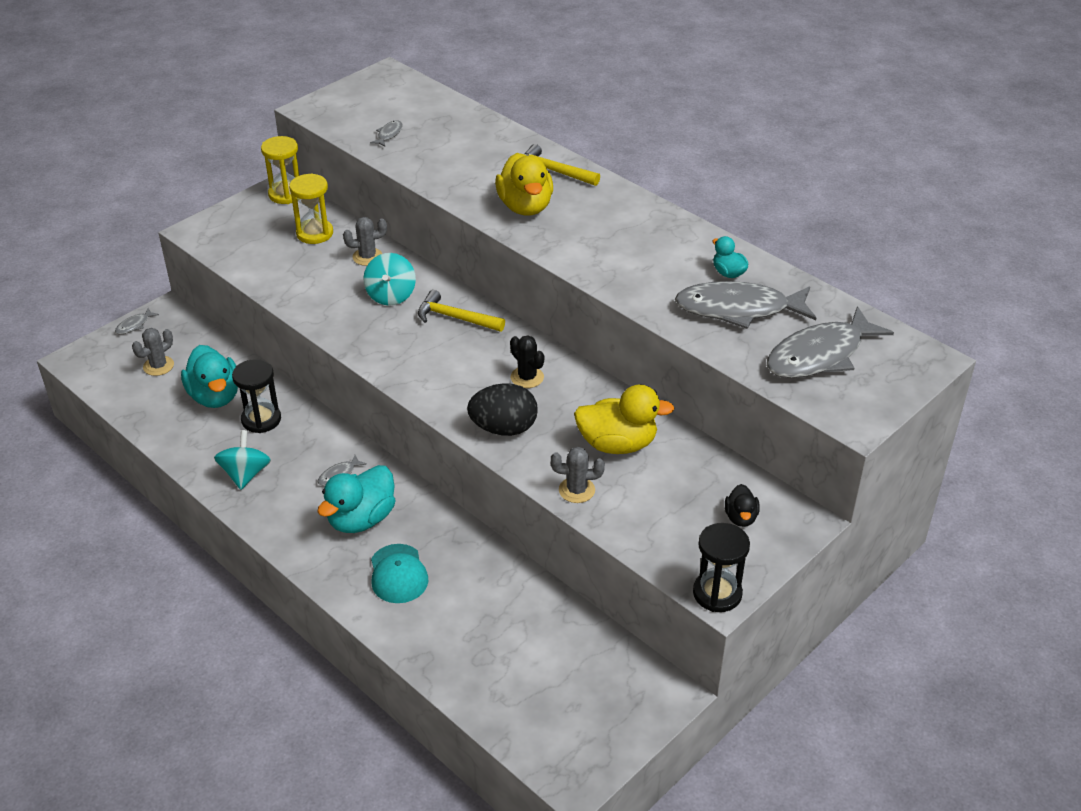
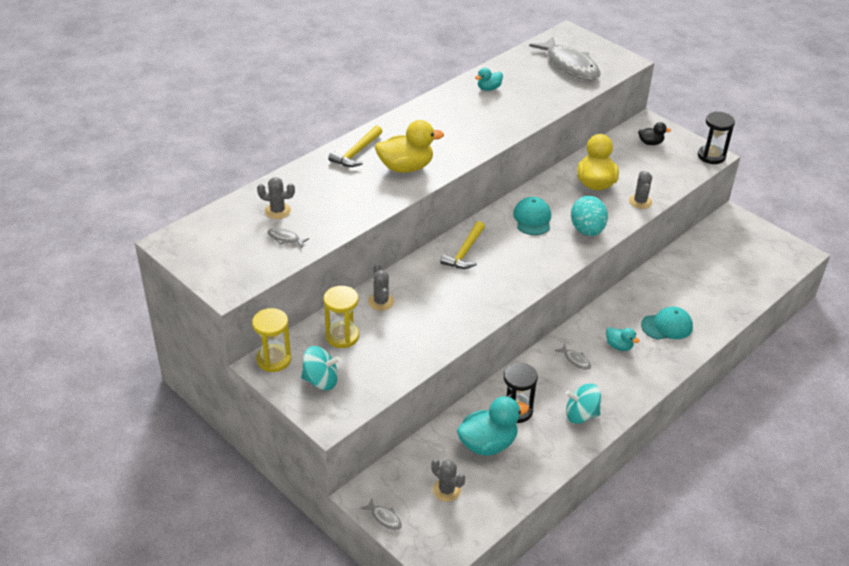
camera: 90 degrees left, 0 degrees up
(361, 519) = (619, 346): turquoise duck -> turquoise duck, size x0.52
(391, 295) = (435, 287): turquoise spinning top -> turquoise spinning top (321, 380)
(437, 127) = (277, 211): none -> grey cactus
(503, 428) = (587, 230): black egg -> turquoise egg
(527, 377) = (532, 219): black cactus -> turquoise cap
(738, 309) = (527, 88): grey fish -> none

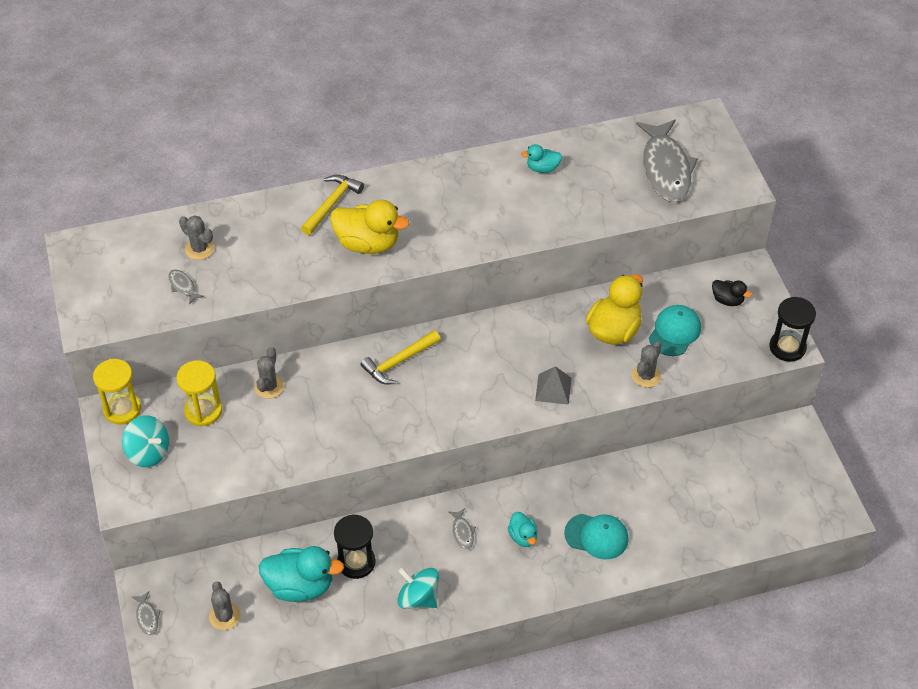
camera: 30 degrees right, 10 degrees up
(357, 152) = (331, 204): yellow hammer -> yellow hammer turned 150 degrees clockwise
(532, 219) = (504, 349): turquoise cap -> turquoise cap (674, 332)
(587, 230) = (553, 389): turquoise egg -> grey pyramid

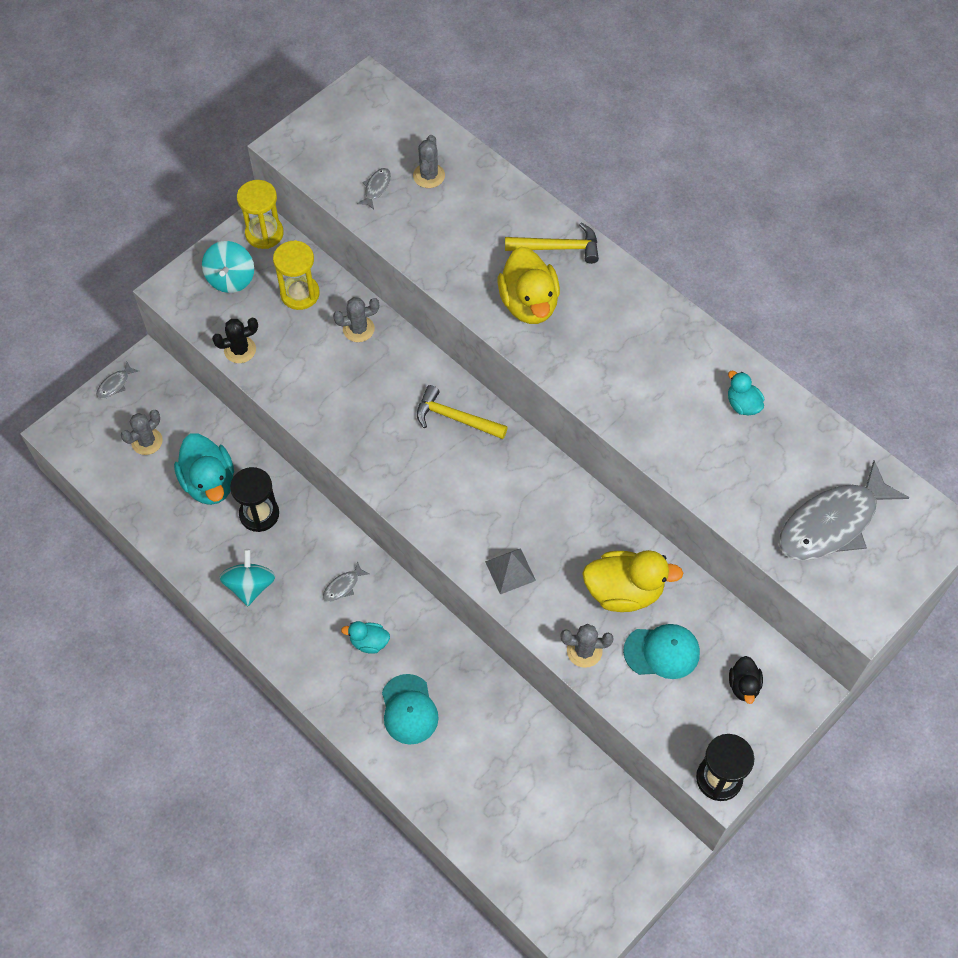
camera: 60 degrees right, 10 degrees up
(225, 476) = (240, 350): none -> black cactus
(523, 537) = (369, 642): turquoise duck -> turquoise duck turned 60 degrees clockwise

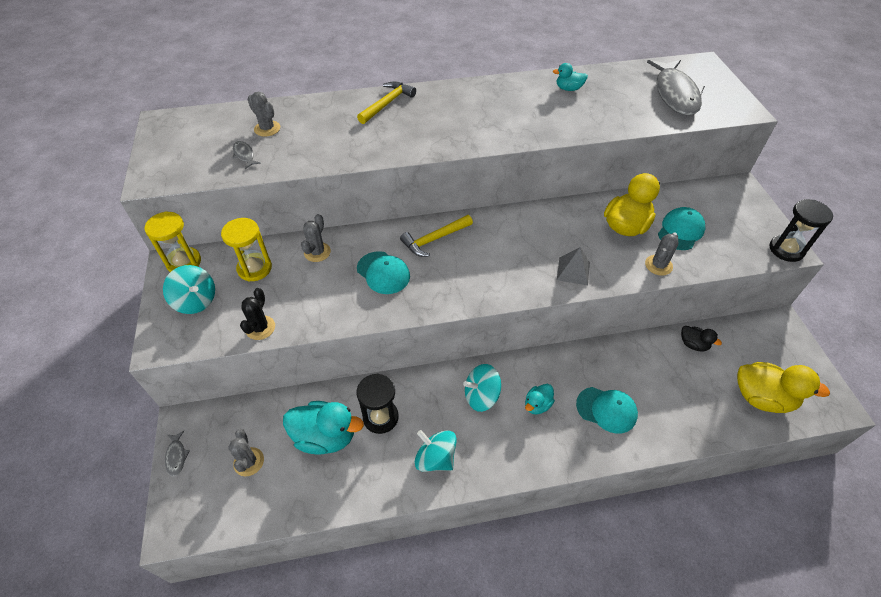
camera: 55 degrees left, 10 degrees down
(343, 586) = (481, 396): grey fish -> turquoise spinning top
(376, 402) = (383, 273): none -> turquoise cap
(529, 303) = (414, 133): yellow duck -> yellow duck (762, 398)
(743, 685) = (724, 208): black duck -> black duck (693, 344)

